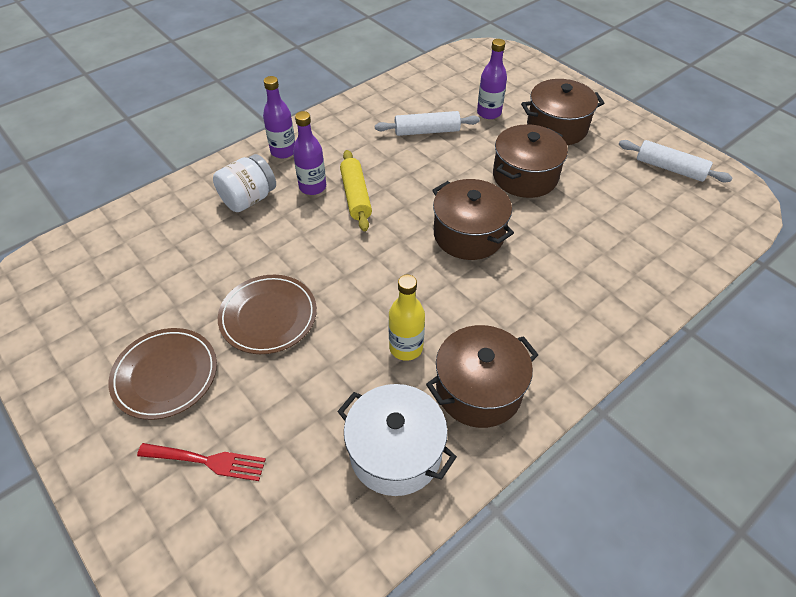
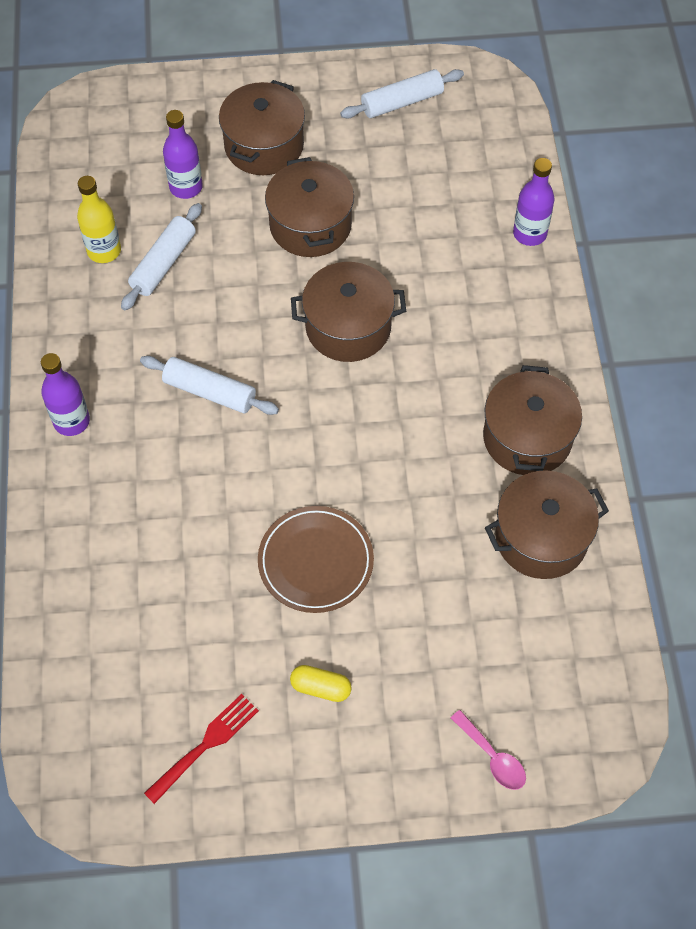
camera: 55 degrees left, 10 degrees up
(163, 532) = (492, 757): none -> pink spoon
(165, 375) = (321, 687): brown plate -> yellow capsule
(207, 461) = (446, 692): red fork -> red fork (205, 745)
(248, 199) = (125, 497): white jar -> none
(312, 187) = (159, 424): purple bottle -> purple bottle (529, 233)
(356, 196) = (210, 392): yellow rolling pin -> white rolling pin
(395, 452) = (541, 538): white pot -> brown pot
(406, 347) = (442, 465): yellow bottle -> yellow bottle (104, 251)

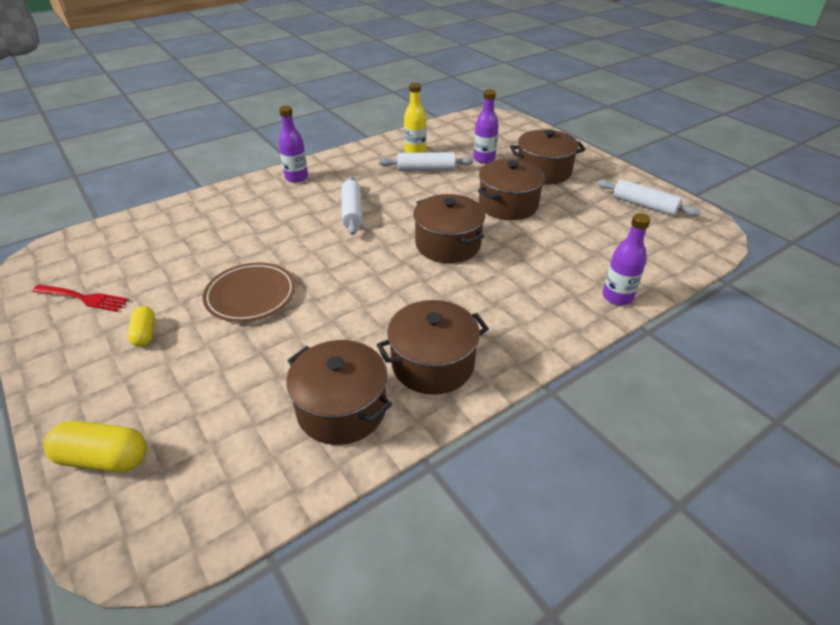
camera: 60 degrees right, 20 degrees down
(492, 757) = (104, 458): pink spoon -> yellow capsule

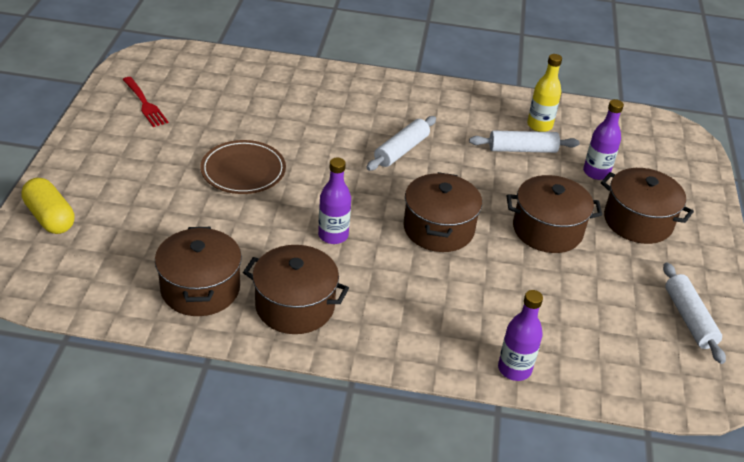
camera: 40 degrees right, 0 degrees up
(145, 334) = (151, 154): yellow capsule -> none
(296, 177) = (398, 91): purple bottle -> purple bottle (333, 235)
(426, 169) = (522, 149): white rolling pin -> white rolling pin turned 45 degrees counterclockwise

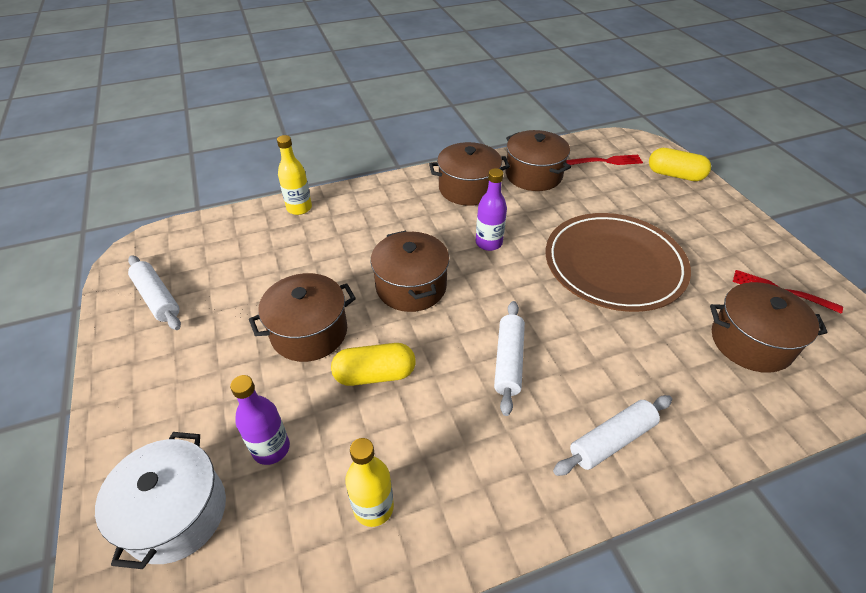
camera: 155 degrees right, 5 degrees up
(92, 267) = (607, 161): none -> red fork
(243, 170) = (614, 265): brown plate -> brown plate, size x1.66
(506, 182) = (375, 374): none -> yellow capsule
(514, 369) = (299, 208): purple bottle -> yellow bottle
(522, 149) = (377, 440): white rolling pin -> white rolling pin (611, 440)
(637, 221) = (210, 391): brown pot -> brown pot (751, 342)
(661, 167) = (176, 513): none -> white pot

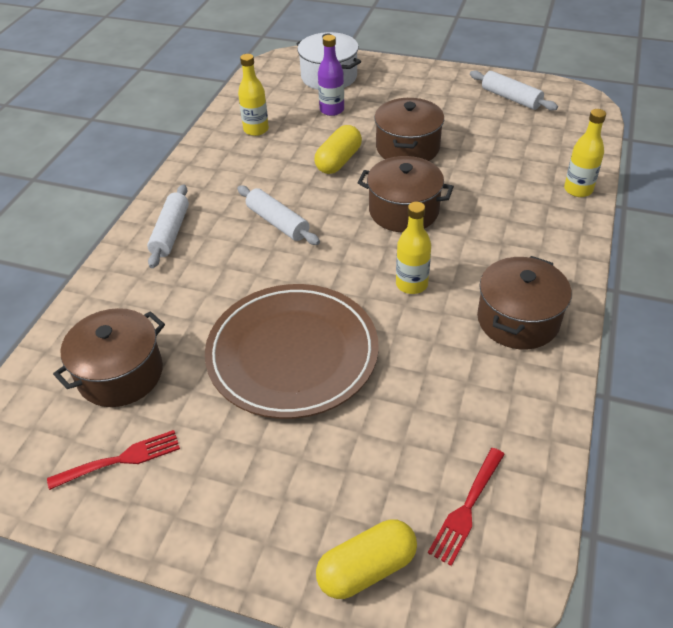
camera: 130 degrees right, 0 degrees up
(157, 298) = (511, 98): white rolling pin -> white rolling pin turned 45 degrees clockwise
(488, 243) = (411, 284): purple bottle -> yellow bottle
(533, 175) = (498, 397): brown pot -> none

